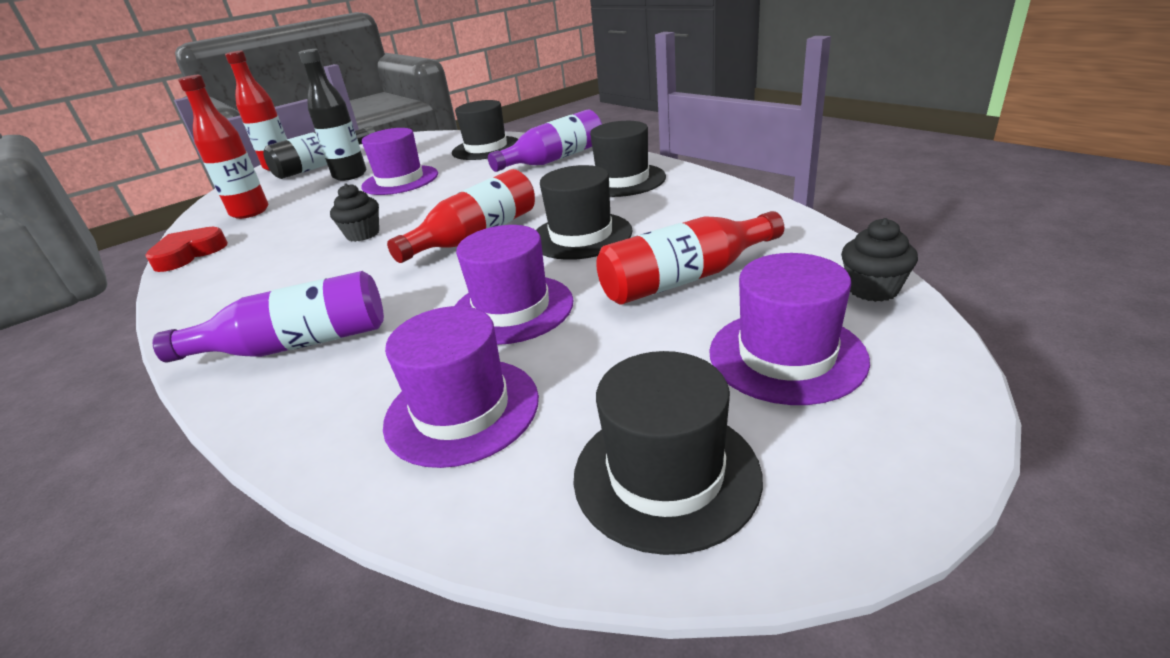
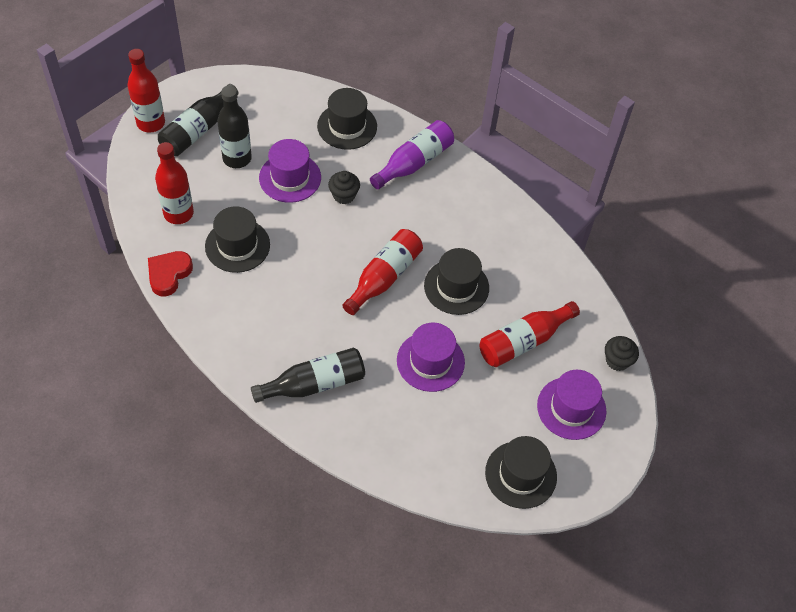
camera: 15 degrees left, 25 degrees up
(296, 344) = (314, 384): purple bottle -> black bottle
(363, 234) = (297, 264): black cupcake -> black cupcake (344, 195)
(462, 410) = (426, 437): purple hat -> none
(622, 180) = (474, 211): black hat -> black hat (237, 245)

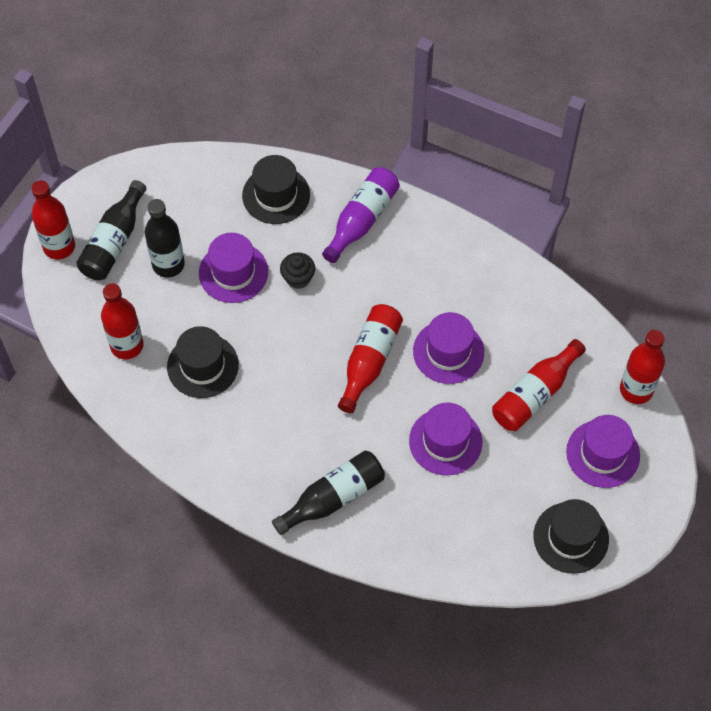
camera: 10 degrees left, 5 degrees up
(169, 274) = (140, 418): red heart -> none
(456, 287) = (448, 352): black hat -> purple hat
(617, 360) = (636, 390): black cupcake -> red bottle

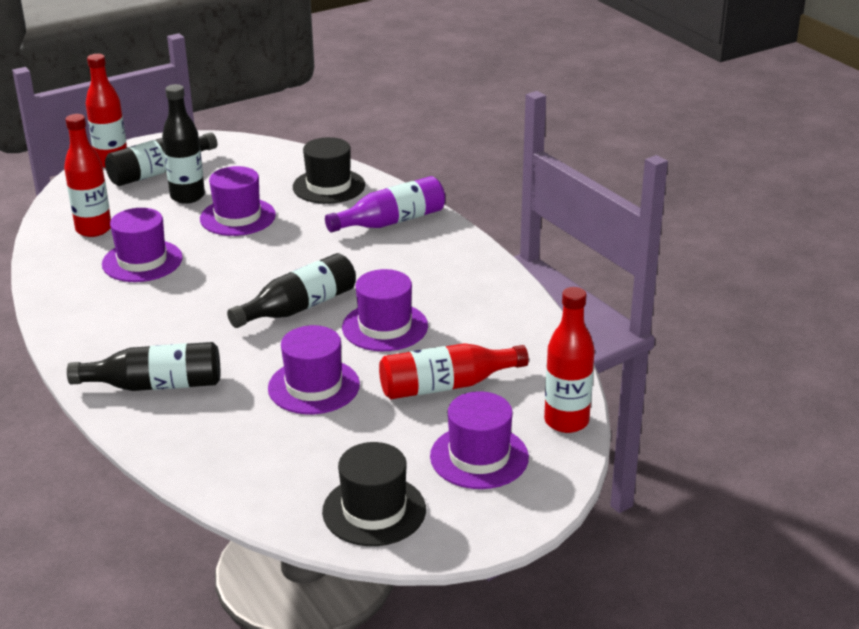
camera: 30 degrees right, 30 degrees down
(203, 366) = (142, 261): black hat -> purple hat
(298, 278) = (292, 237): black cupcake -> none
(369, 361) = (299, 307): red bottle -> black bottle

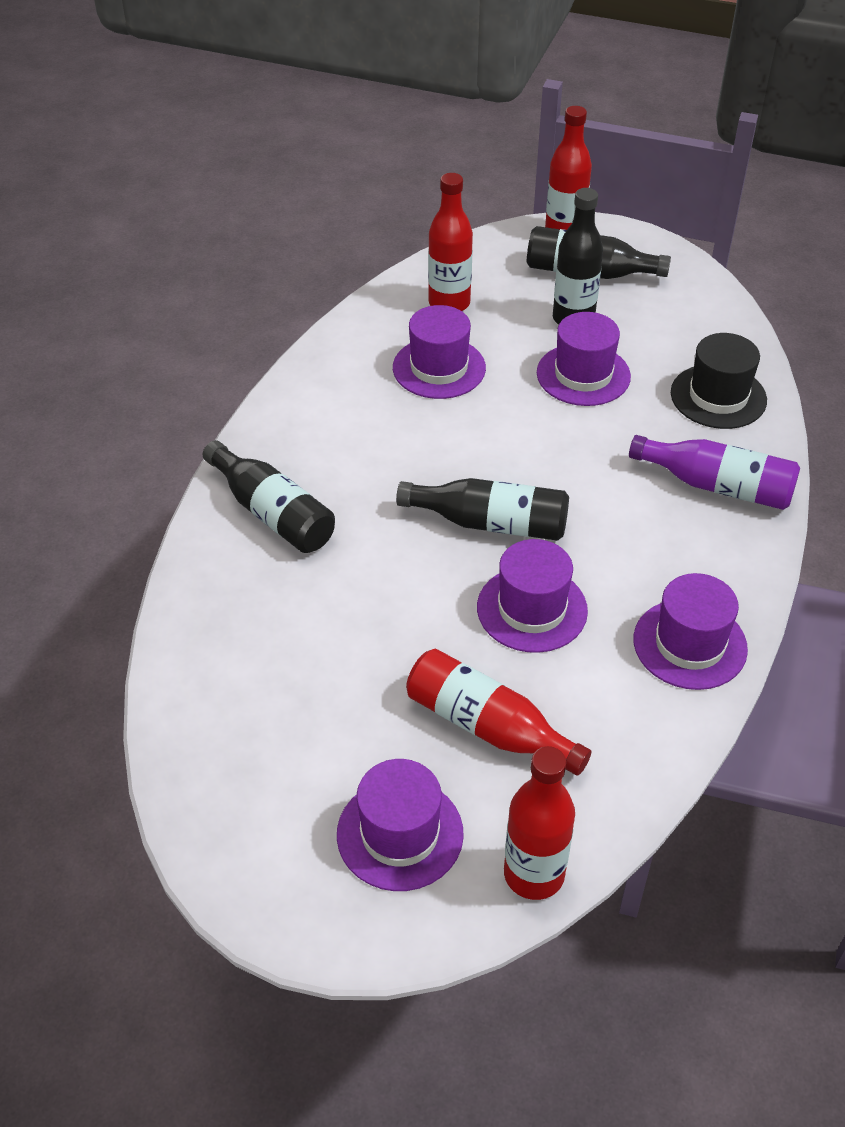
camera: 50 degrees right, 15 degrees up
(314, 386) = (381, 623): purple hat -> purple hat (690, 644)
(374, 510) = (241, 802): black hat -> none

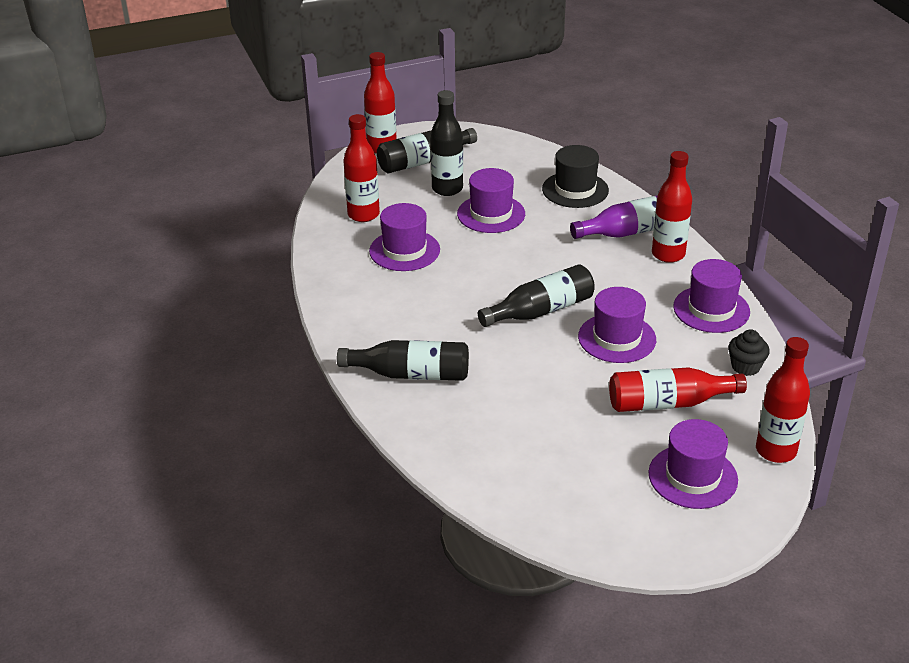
camera: 40 degrees left, 10 degrees down
(637, 744) = (745, 366): none -> black cupcake
(727, 542) = (668, 254): none -> red bottle

